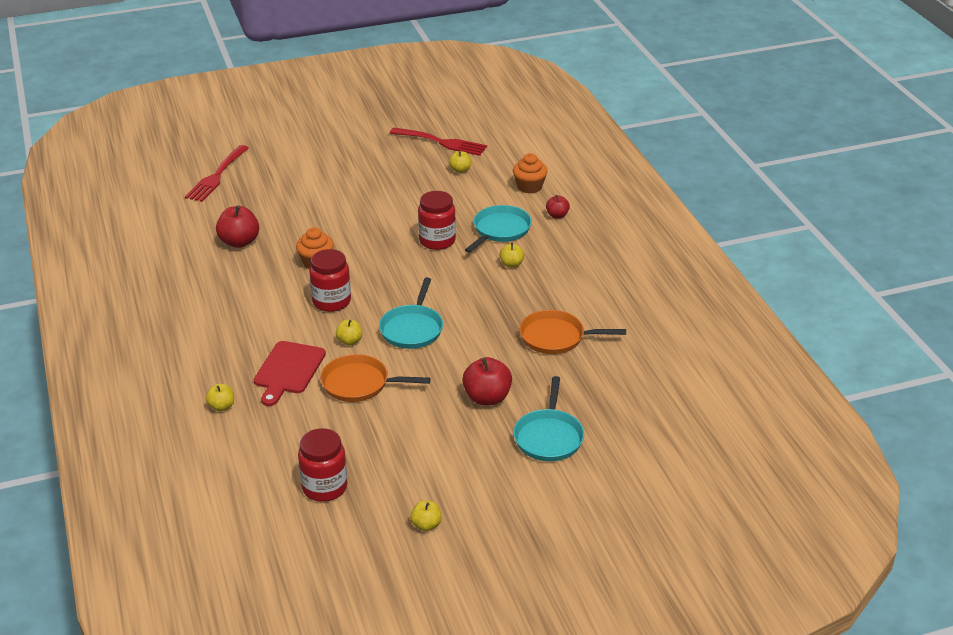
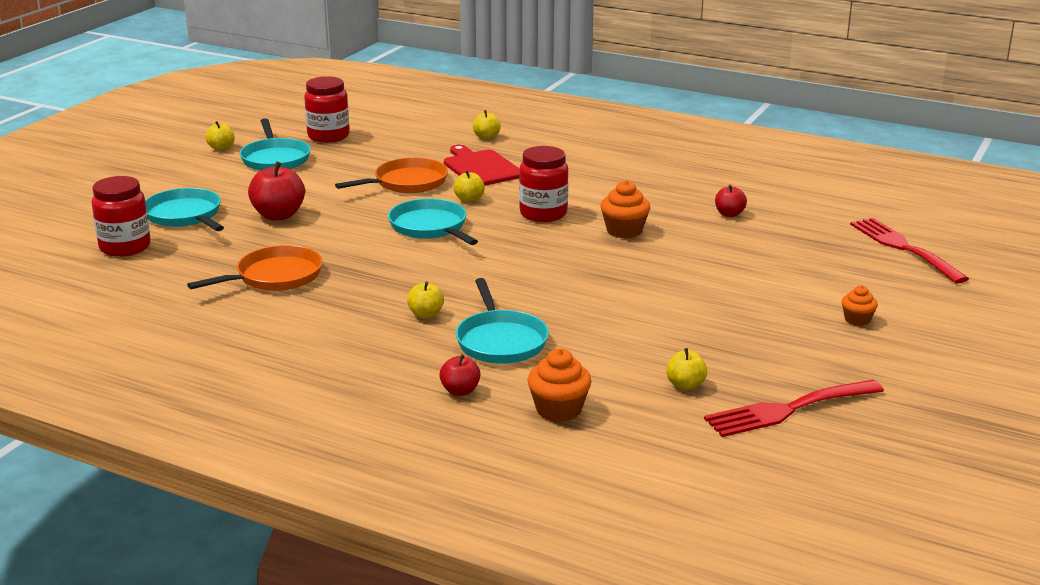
camera: 135 degrees right, 10 degrees down
(239, 242) = (729, 214): red apple -> red apple, size x0.57
(329, 158) = (857, 320): none -> orange cupcake
(405, 478) = (275, 159): none -> turquoise pan
(437, 241) = (549, 299): red jar -> red jar (125, 247)

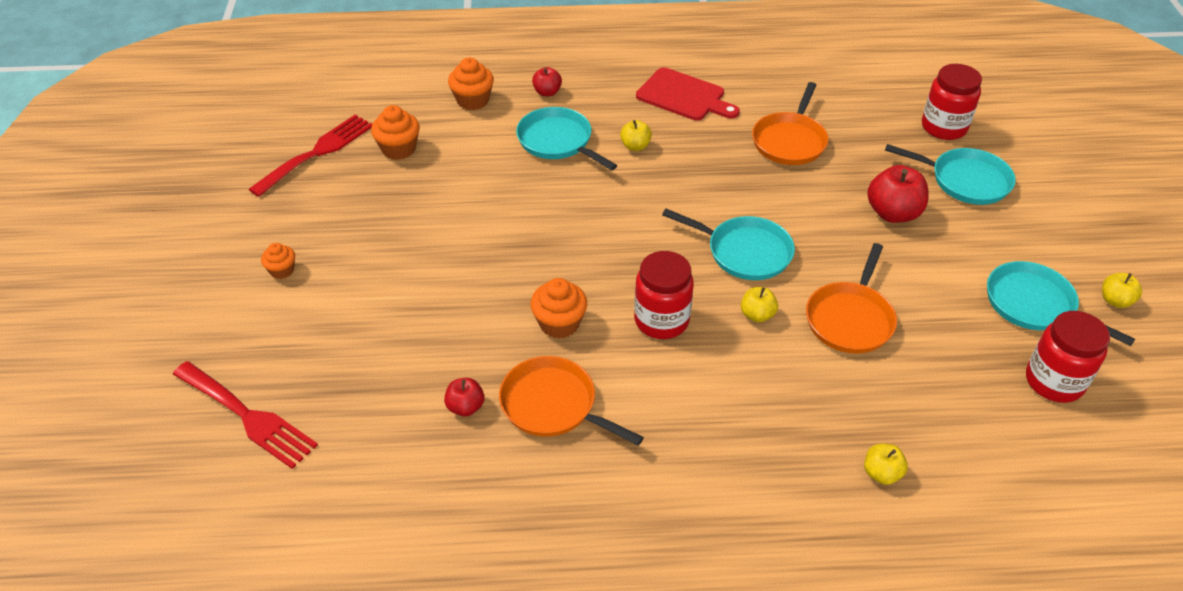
camera: 150 degrees right, 20 degrees up
(480, 168) = (810, 387): red cutting board -> red cutting board (684, 96)
(664, 200) = (553, 405): none -> orange pan
(685, 385) = (399, 149): yellow apple -> orange cupcake

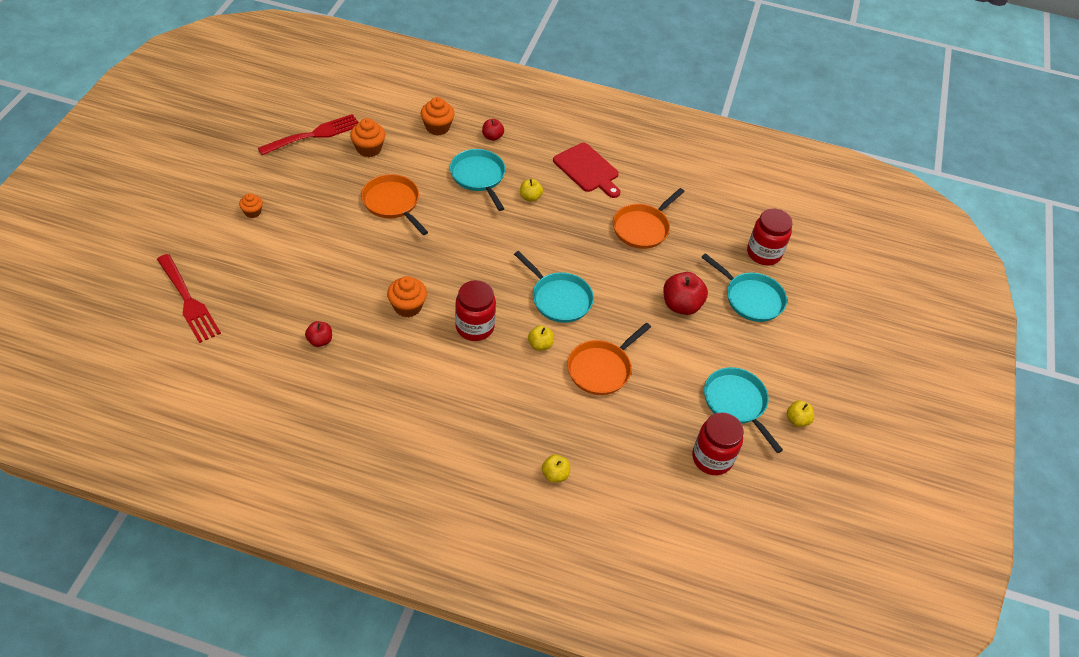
camera: 15 degrees right, 5 degrees up
(553, 405) = (374, 358): orange pan -> orange pan (392, 203)

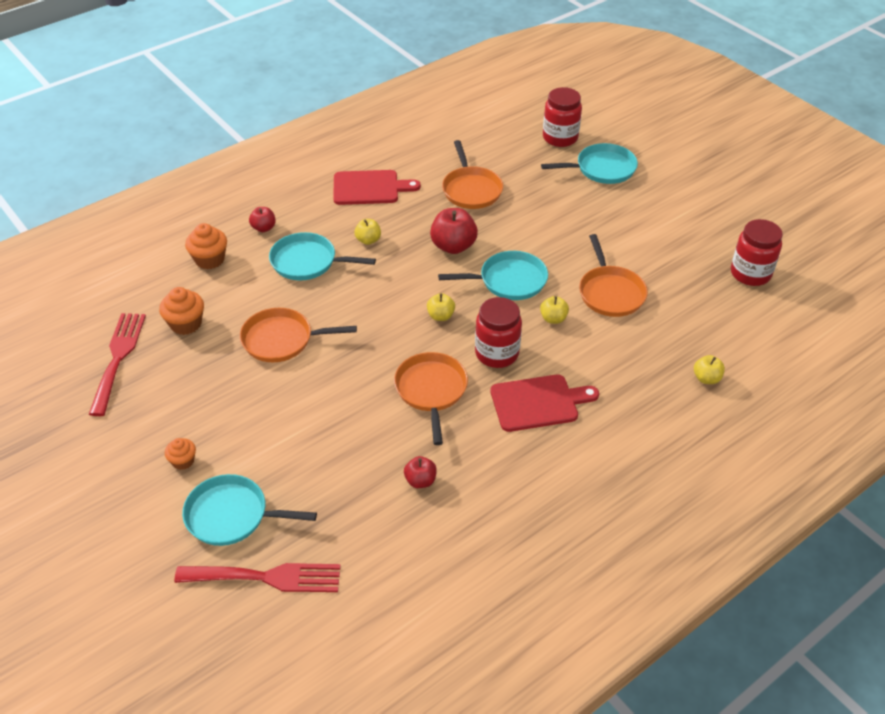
camera: 50 degrees left, 5 degrees down
(407, 306) = (431, 391): orange cupcake -> orange pan
(444, 374) = (538, 402): none -> red cutting board
(681, 305) = (577, 211): red apple -> red apple (453, 246)
(736, 403) = (704, 232): turquoise pan -> turquoise pan (232, 515)
(797, 420) = (743, 208): yellow apple -> yellow apple (440, 316)

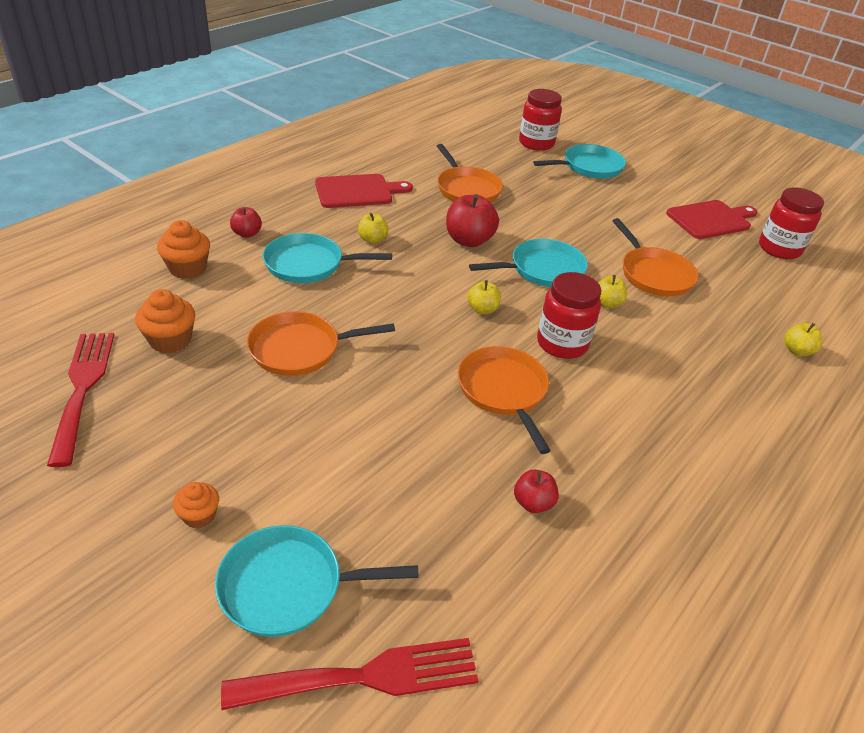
camera: 15 degrees left, 5 degrees down
(538, 402) = (633, 393): red cutting board -> red cutting board (711, 219)

